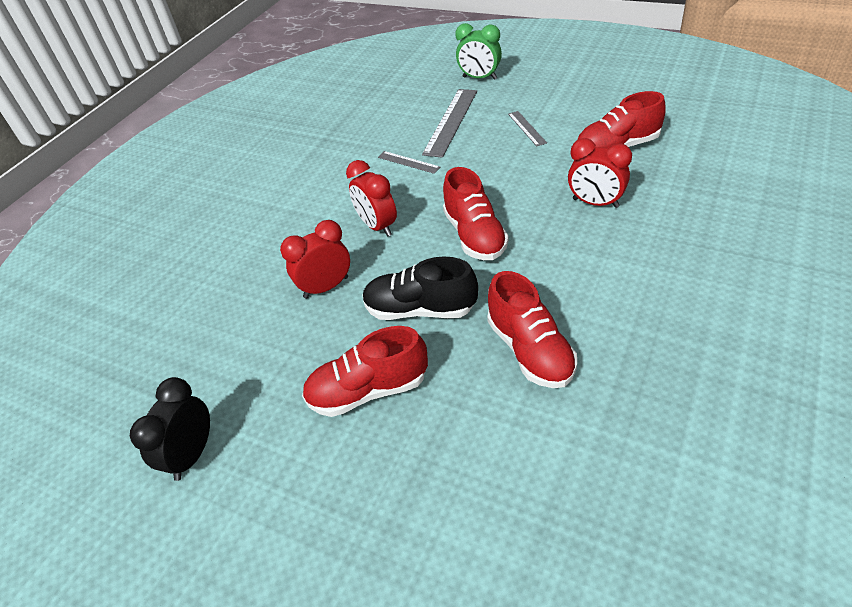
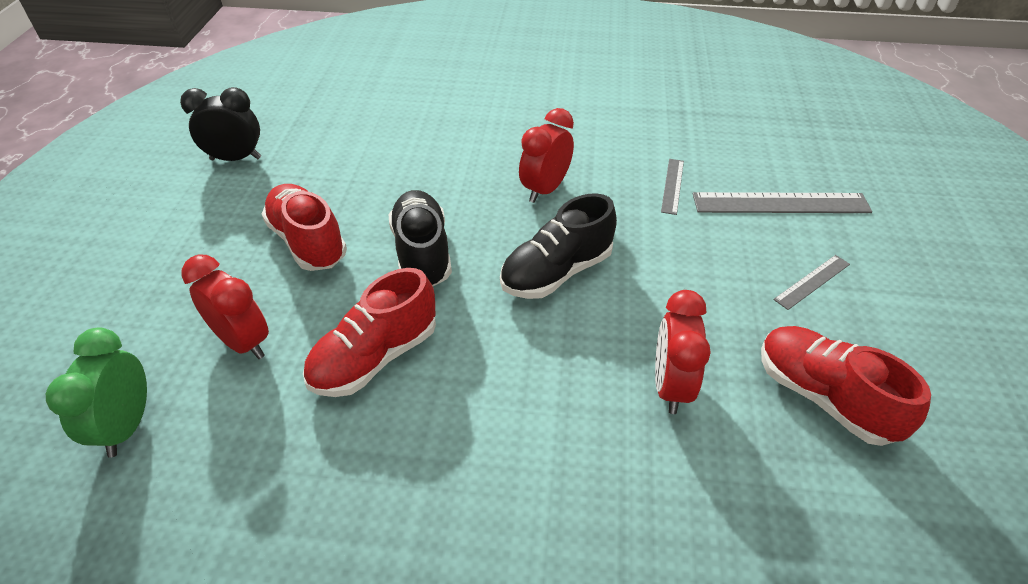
camera: 65 degrees right, 0 degrees up
(326, 287) = (440, 178): red clock -> red clock (243, 342)
(475, 235) = (556, 272): red shoe -> black shoe
(479, 78) = (908, 209): green clock -> green clock (127, 426)

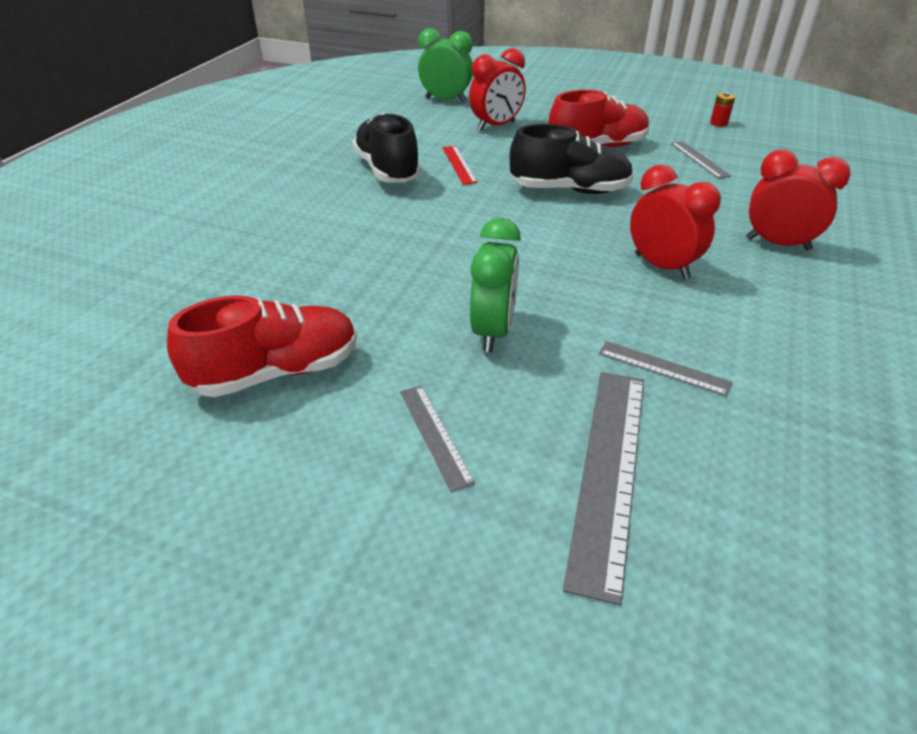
camera: 105 degrees right, 5 degrees down
(236, 159) = (718, 123): black clock -> red battery
(332, 171) = (699, 159): none -> grey ruler
(375, 357) = (459, 164): red shoe -> red ruler
(556, 272) = (521, 251): black shoe -> black shoe (387, 170)
(670, 386) = (352, 282): red clock -> red clock (777, 244)
(685, 272) = (493, 331): none -> green clock

